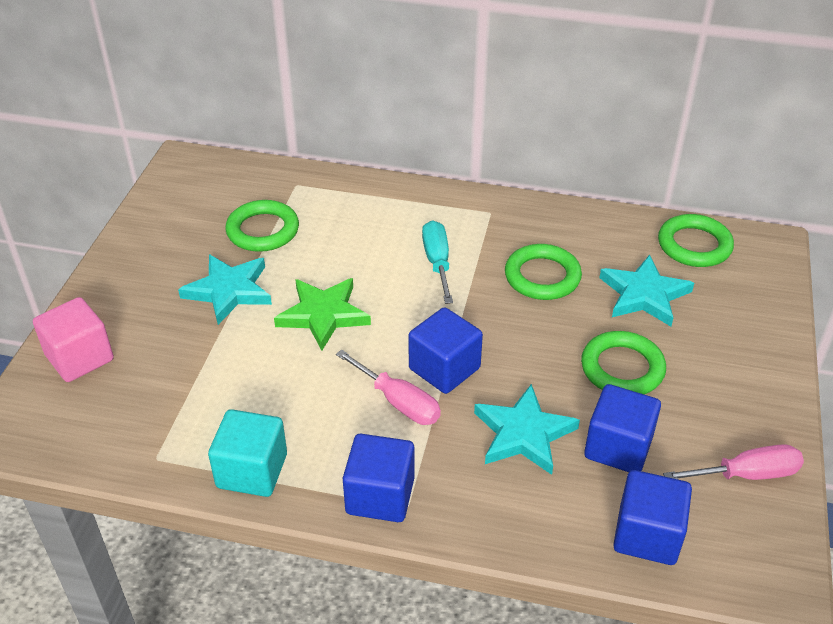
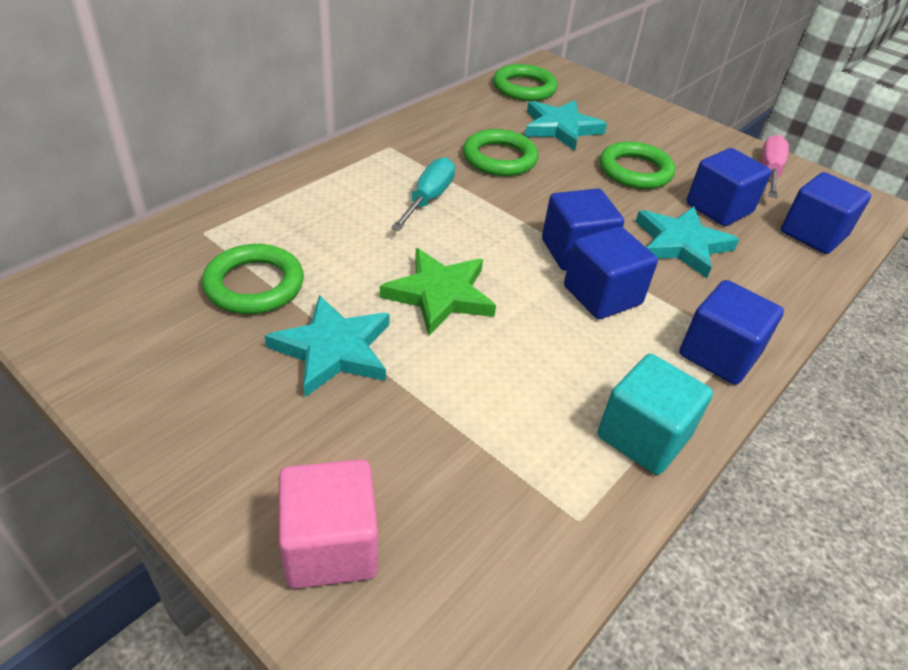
camera: 65 degrees left, 0 degrees up
(398, 402) = (602, 295): pink screwdriver -> blue cube
(437, 262) = (429, 198): turquoise screwdriver -> turquoise screwdriver turned 90 degrees clockwise

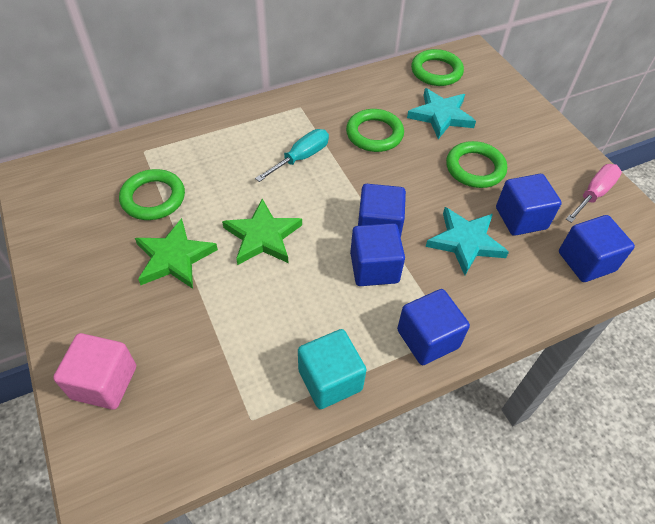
camera: 25 degrees right, 10 degrees up
(333, 349) = (174, 257): turquoise star -> green star

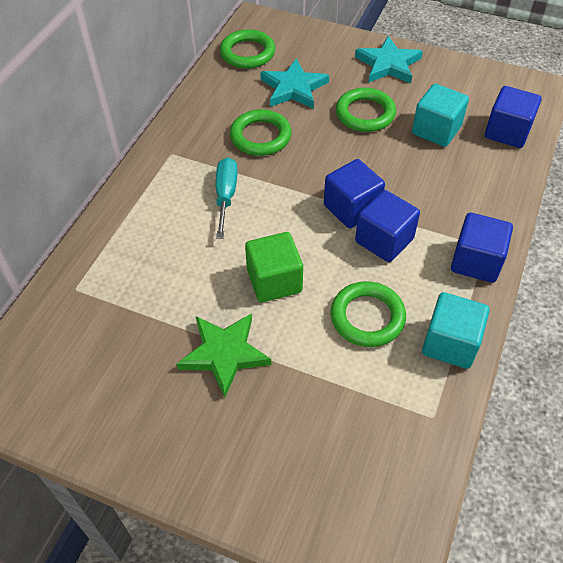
camera: 40 degrees left, 0 degrees up
(104, 382) = (295, 493): pink cube -> none
(153, 198) = (140, 321): green ring -> green ring (367, 317)
(263, 236) = (274, 281): green star -> green cube
(465, 242) = (421, 174): turquoise star -> turquoise star (388, 64)
(521, 218) = (436, 130): blue cube -> turquoise cube
(594, 194) = (461, 80): pink screwdriver -> none

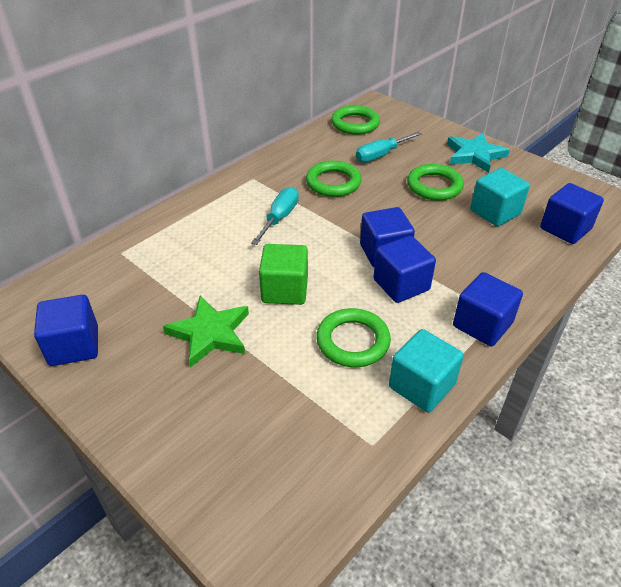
camera: 20 degrees right, 10 degrees down
(89, 415) = (74, 346): none -> blue cube
(293, 88) = (380, 155): turquoise star -> turquoise screwdriver

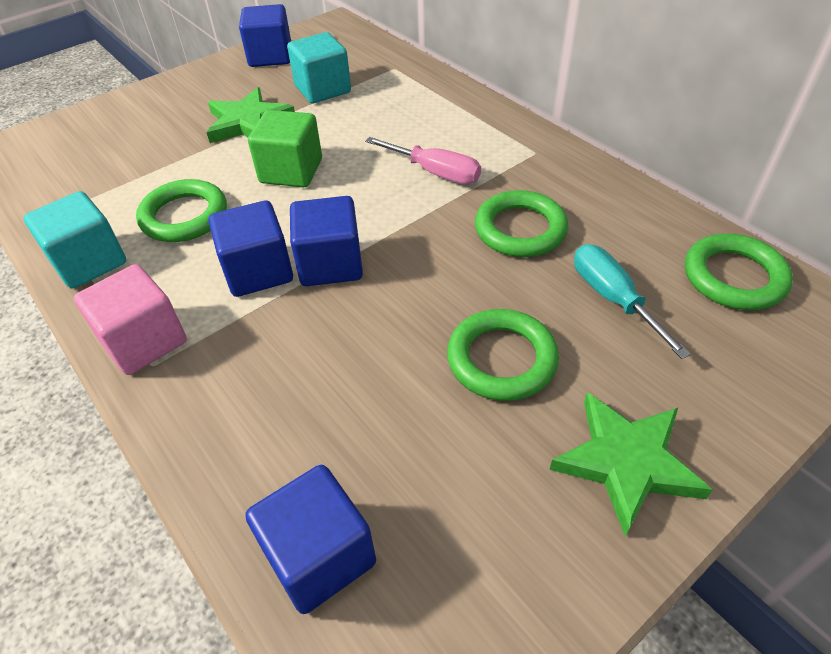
camera: 100 degrees right, 5 degrees up
(280, 218) = (435, 173): turquoise screwdriver -> pink screwdriver
(474, 155) = (626, 462): turquoise star -> green star
(482, 325) = (144, 341): blue cube -> pink cube
(495, 212) = (402, 437): turquoise cube -> turquoise cube (322, 89)

